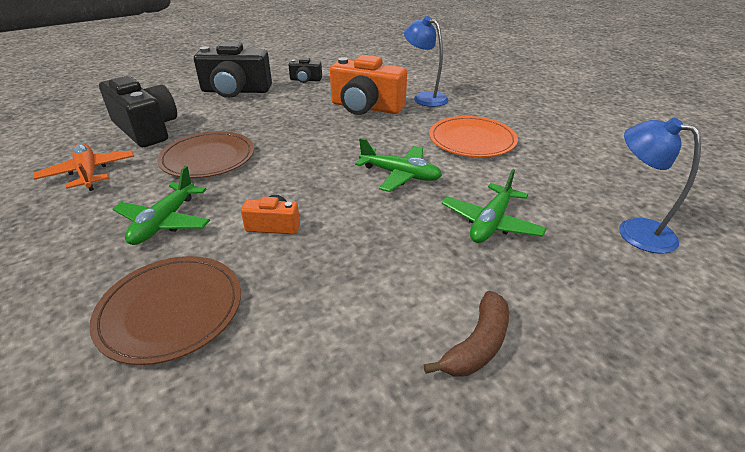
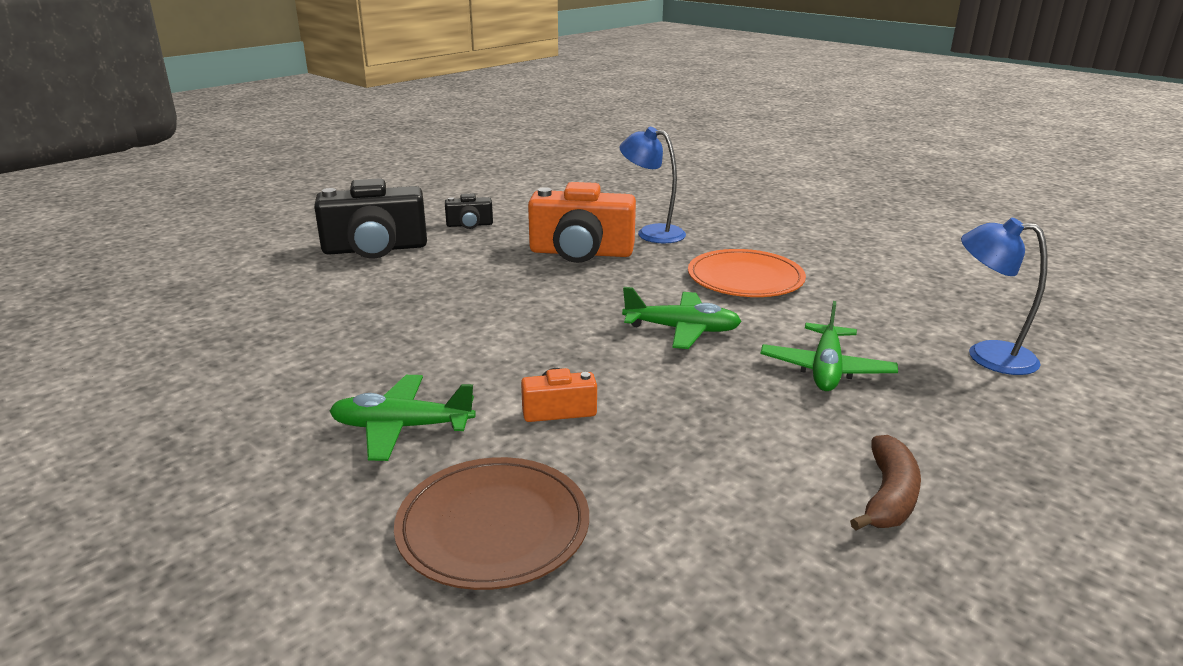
camera: 15 degrees left, 10 degrees down
(88, 173) = (232, 382): orange plane -> none
(146, 129) = (276, 314): black camera -> none
(165, 222) = (402, 427): green plane -> green plane turned 90 degrees clockwise
(208, 158) = (402, 341): brown plate -> none

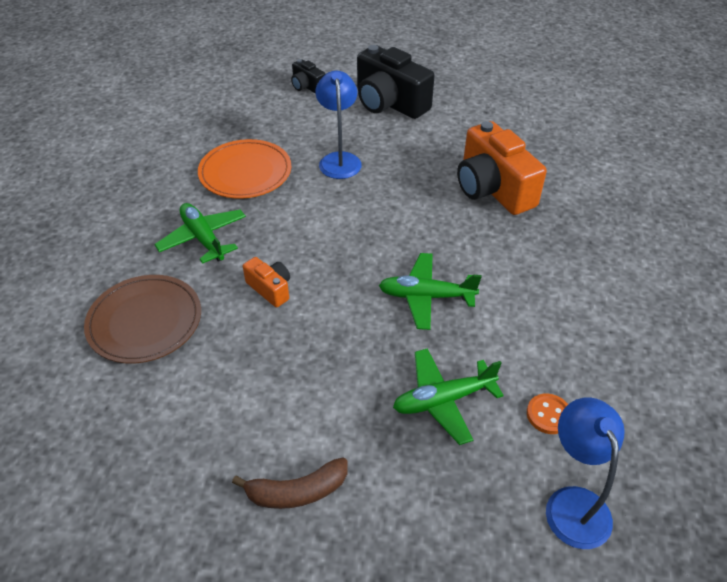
camera: 55 degrees right, 20 degrees up
(469, 225) = (473, 116): black camera -> black camera (307, 86)
(651, 233) = (575, 205): blue lamp -> blue lamp (339, 159)
(682, 330) = (426, 296): green plane -> green plane turned 120 degrees clockwise
(745, 278) = (552, 294): orange plate -> orange plate (245, 172)
(883, 330) = (548, 415): none -> orange button

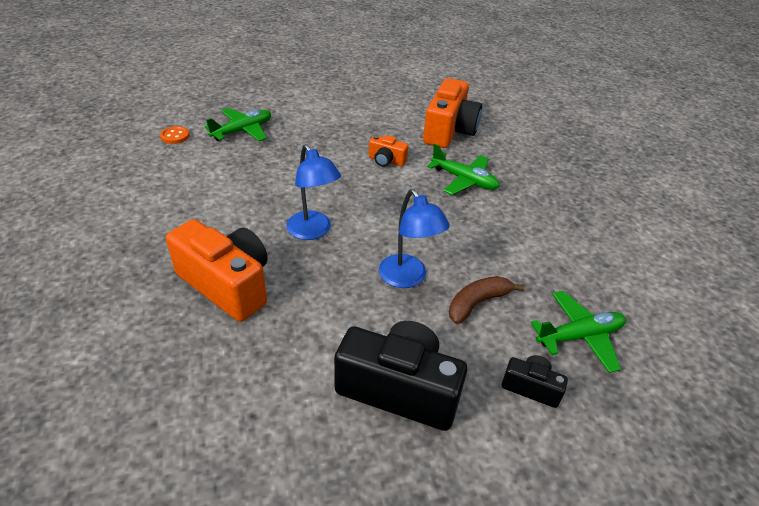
camera: 155 degrees right, 5 degrees down
(145, 321) = (449, 131): brown plate -> orange camera
(245, 172) = (486, 240): orange plate -> none
(297, 491) = (309, 91): brown banana -> brown banana (477, 303)
(426, 296) = (270, 178): green plane -> green plane (579, 336)
(573, 503) = (164, 109): blue lamp -> blue lamp (313, 231)

